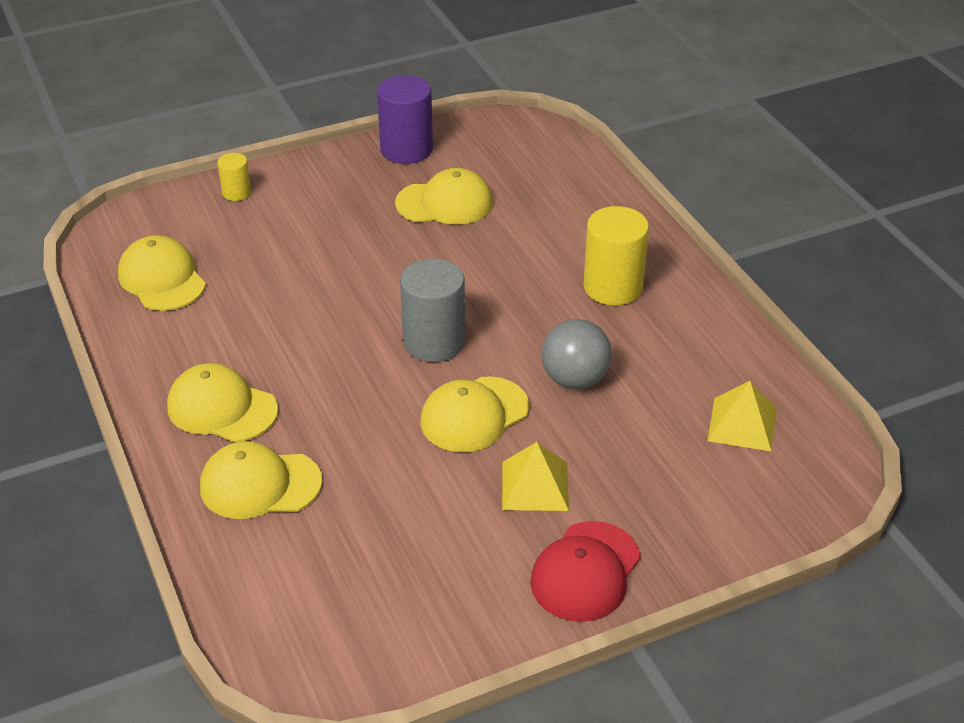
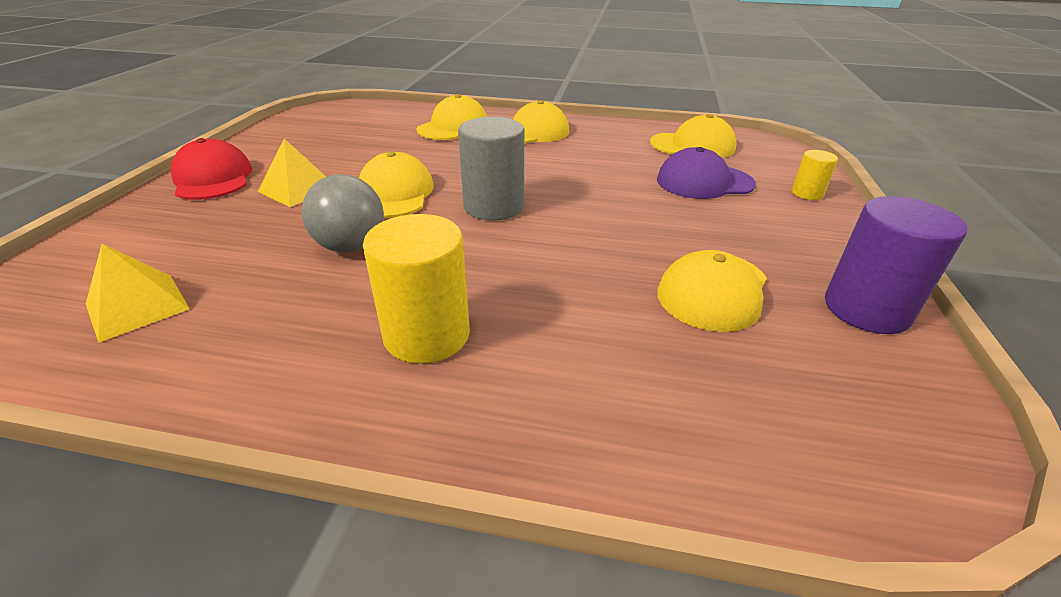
camera: 125 degrees right, 5 degrees down
(262, 248) = (704, 182): none -> purple cap

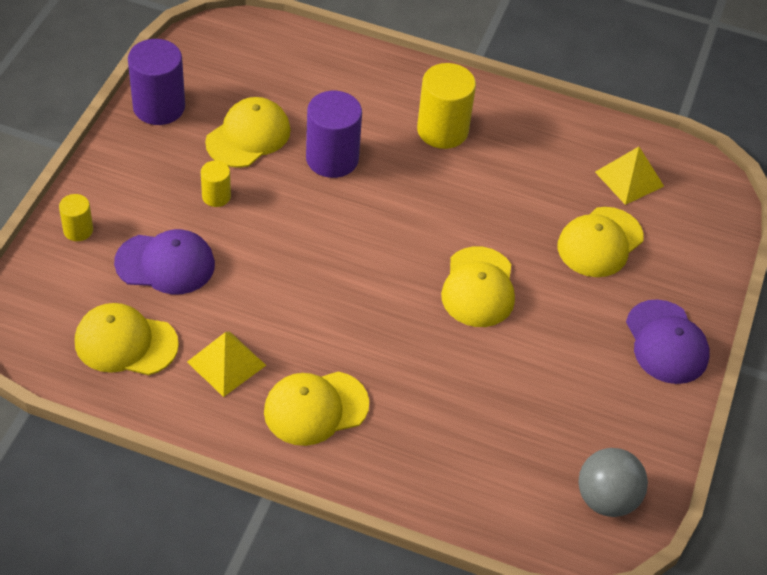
camera: 175 degrees left, 15 degrees up
(213, 178) = (666, 342): red cap -> purple cap
(298, 189) = (573, 309): yellow pyramid -> yellow pyramid (226, 363)
(351, 246) = (504, 217): grey ball -> grey ball (606, 499)
(453, 127) = (416, 440): yellow cap -> yellow cap (600, 242)
(493, 206) = (386, 253): grey cylinder -> none
(585, 278) = (332, 159): none -> purple cylinder
(700, 229) = (216, 196): none -> yellow cylinder

